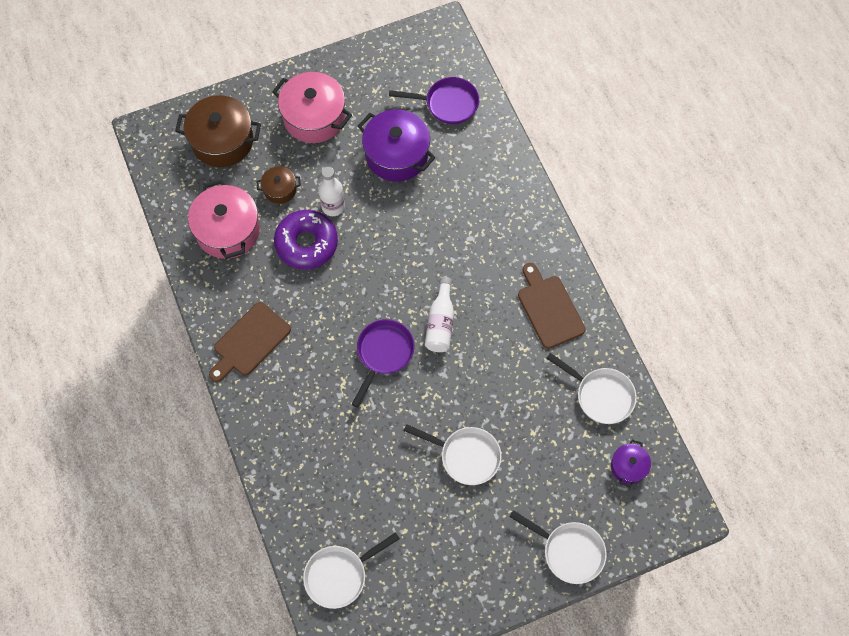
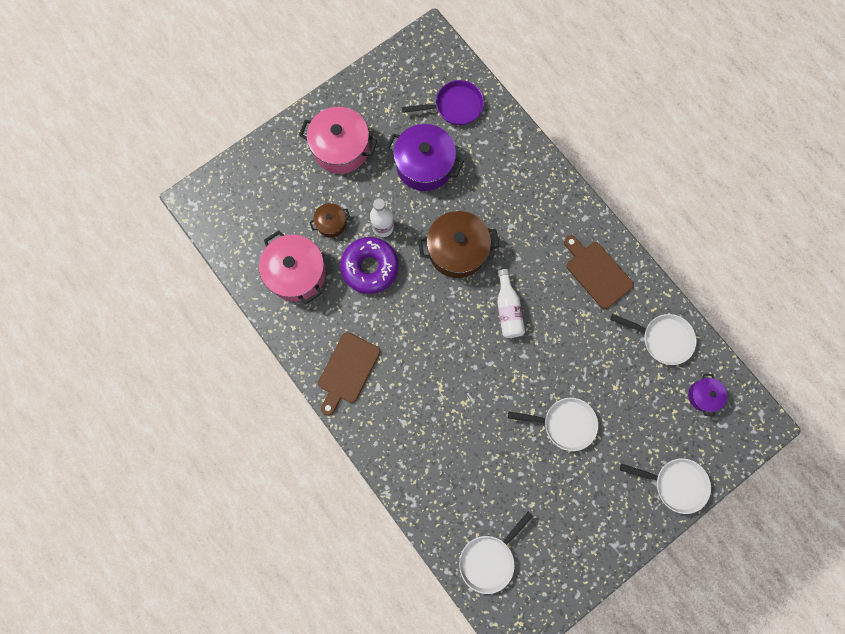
camera: 15 degrees left, 10 degrees up
(222, 141) = (266, 191): brown pot -> brown pot (457, 250)
(383, 353) = (467, 350): purple pan -> none

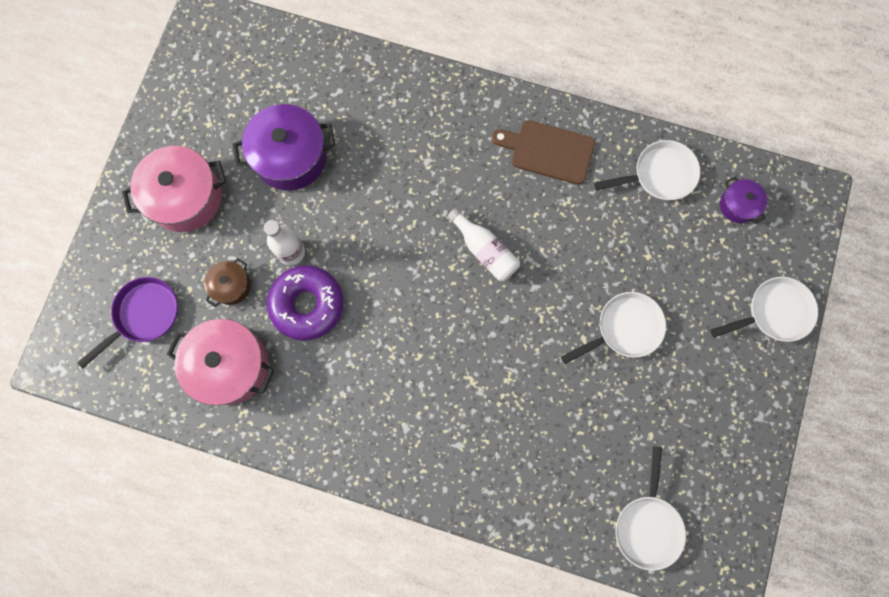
camera: 35 degrees left, 0 degrees up
(347, 371) = (360, 433): brown cutting board -> none
(455, 106) = (280, 74): purple pan -> purple pan (144, 315)
(457, 250) = (388, 224): brown pot -> none

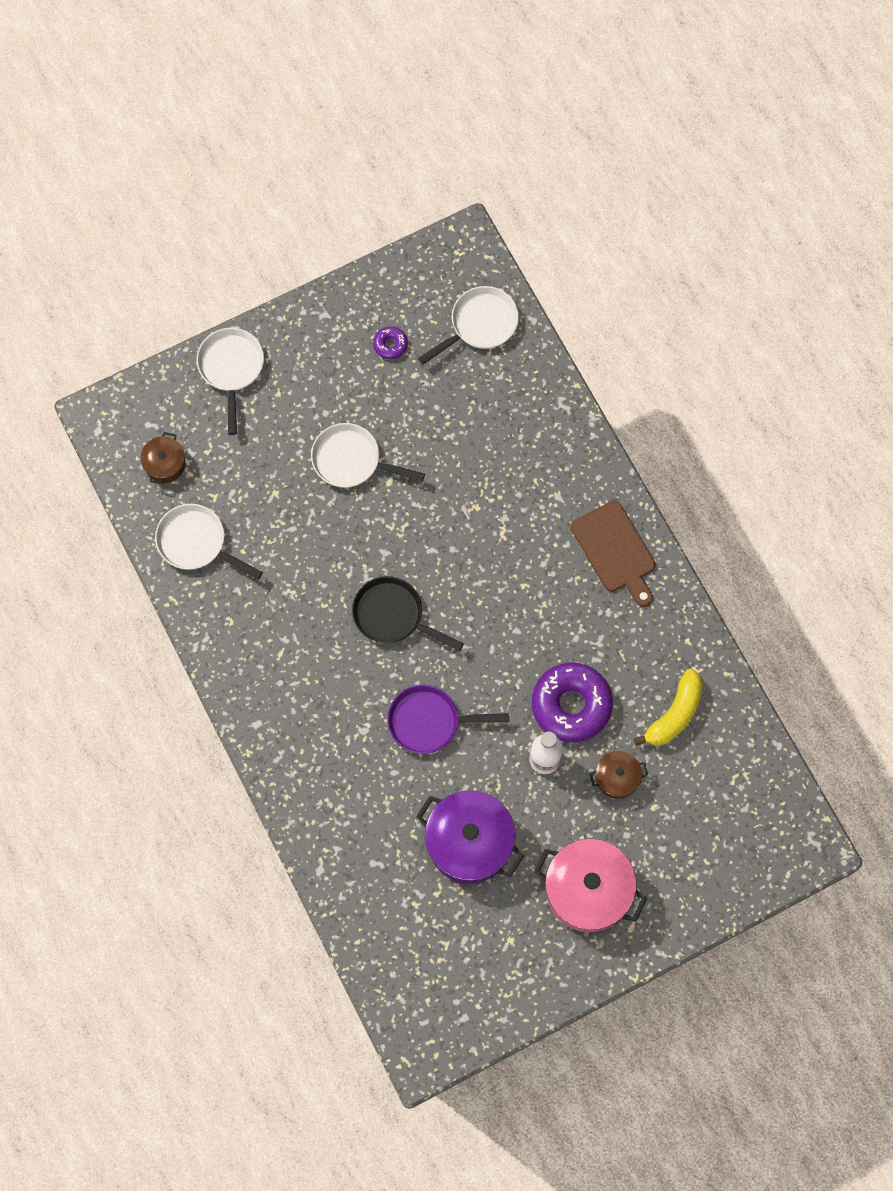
camera: 135 degrees left, 5 degrees down
(144, 315) = (707, 820): purple pan -> purple pan (429, 721)
(230, 365) = (674, 714): pink pot -> yellow banana
(485, 250) = (393, 615): white bottle -> black pan
(548, 151) = (260, 645): brown cutting board -> brown cutting board (615, 551)
(691, 442) = (390, 345): none -> purple donut
(738, 205) = (165, 464): purple pot -> brown pot
(774, 312) = (231, 368): white pan -> white pan turned 60 degrees clockwise

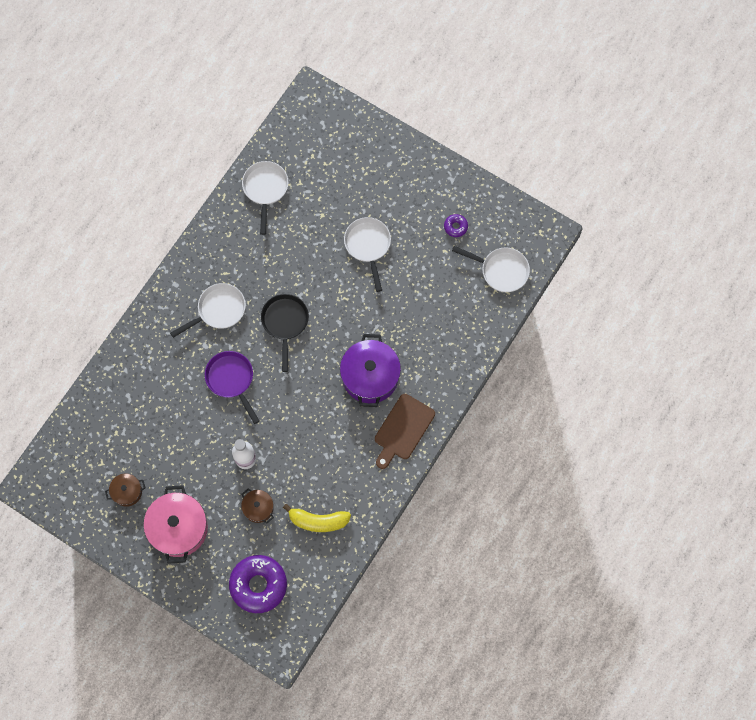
camera: 60 degrees right, 0 degrees up
(165, 464) = (303, 145): brown pot -> brown pot (127, 492)
(231, 368) = (384, 147): white pan -> white pan (218, 310)
(469, 842) = (170, 443): purple pot -> purple pot (370, 376)
(571, 705) = (288, 456): purple donut -> purple donut (258, 585)

